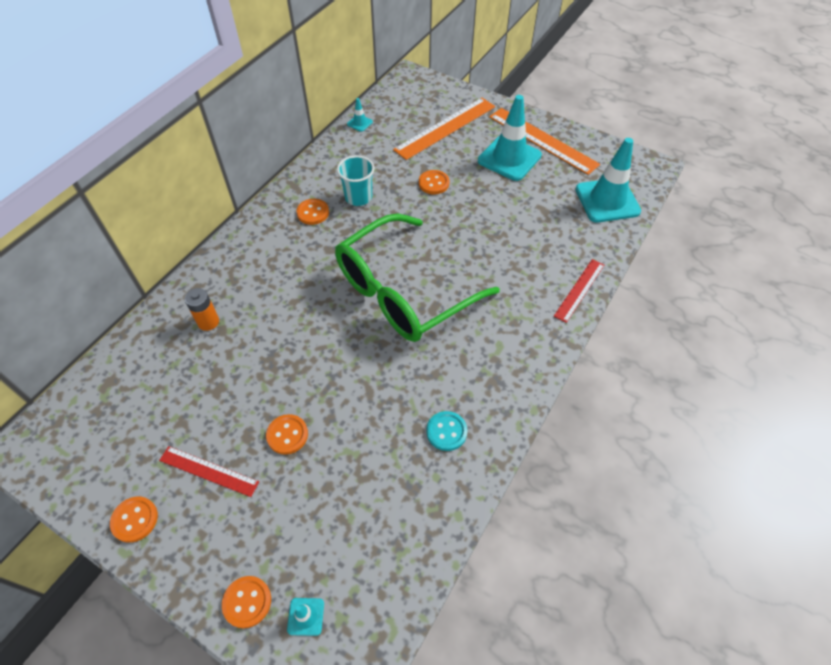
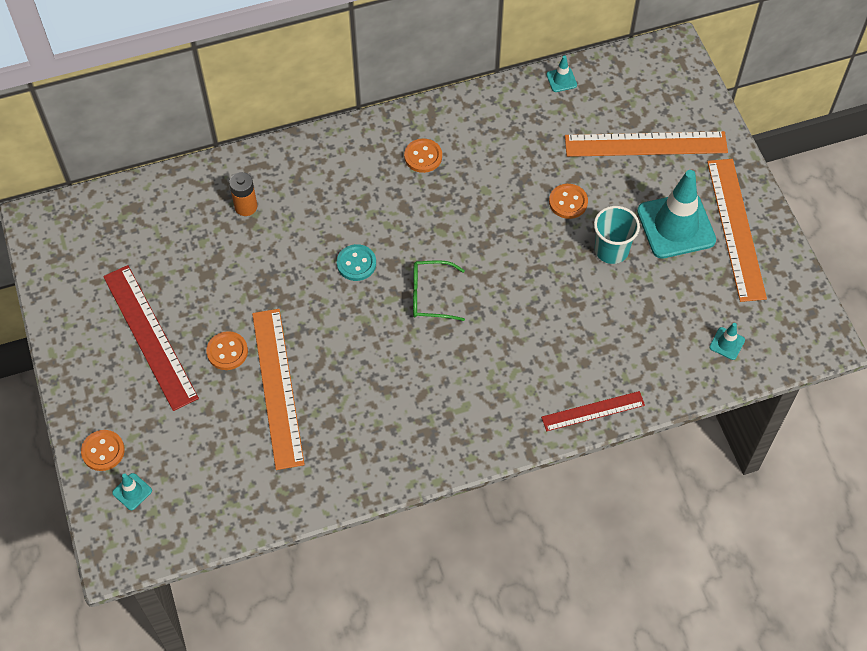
camera: 40 degrees right, 5 degrees up
(135, 520) = (75, 334): orange button -> none
(208, 471) = (149, 336): red ruler -> red ruler, size x1.72
(353, 432) = (277, 387): none -> orange ruler
(358, 197) = (480, 168): turquoise cup -> turquoise cup (611, 250)
(403, 292) = (430, 295): green glasses -> green glasses, size x0.41
(446, 431) = (349, 443): turquoise button -> turquoise button (356, 263)
(607, 200) = (727, 343): turquoise traffic cone -> turquoise traffic cone, size x0.42

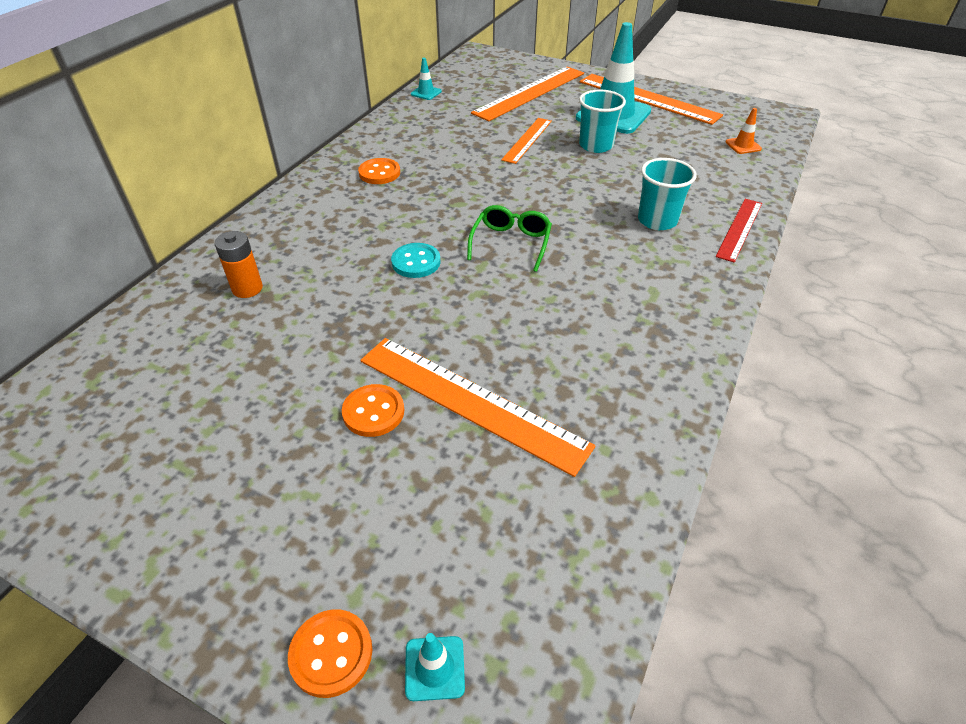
camera: 45 degrees left, 15 degrees down
(149, 336) = (256, 467): red ruler -> none
(430, 295) = (511, 243): green glasses -> green glasses turned 150 degrees clockwise
(549, 357) = (657, 220): none -> turquoise cup
(568, 202) = (527, 140): orange button -> orange ruler
(727, 343) = (743, 145): turquoise traffic cone -> orange traffic cone

